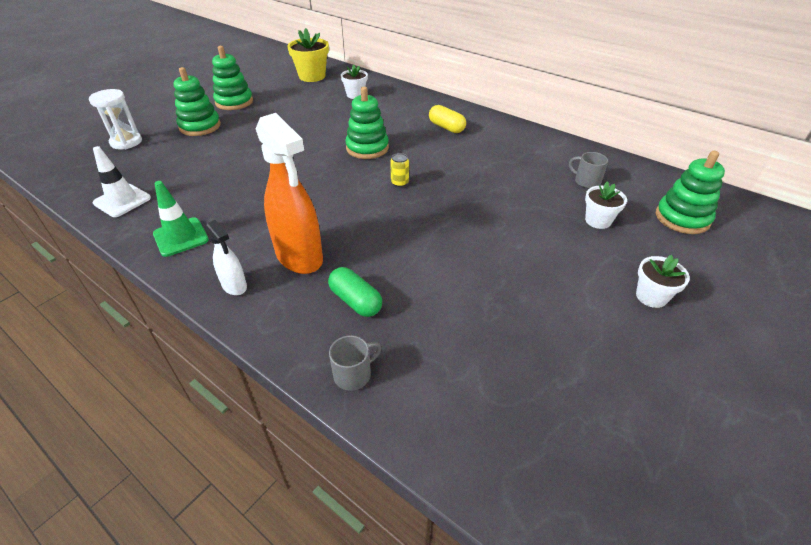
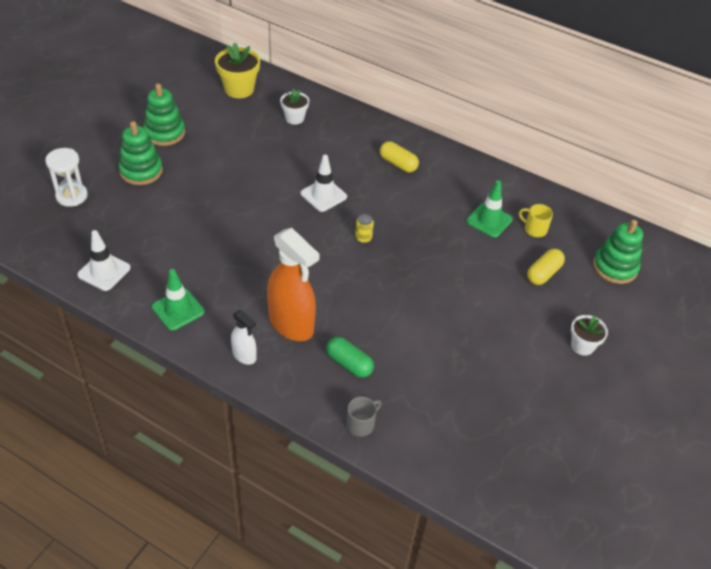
camera: 10 degrees left, 5 degrees up
(367, 148) = (323, 195): green stacking toy -> white traffic cone
(536, 172) = (489, 220): none -> green traffic cone
(586, 181) = (534, 229): grey mug -> yellow mug
(598, 221) = (543, 273): white flower pot -> yellow capsule

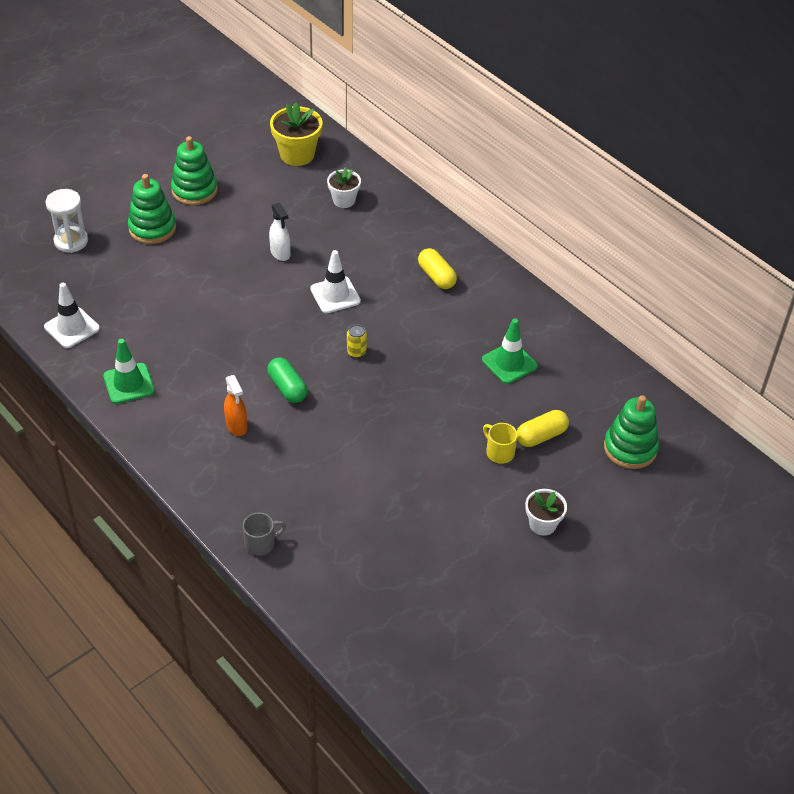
camera: 20 degrees right, 0 degrees up
(244, 356) = (174, 446): white spray bottle -> white spray bottle (280, 253)
(291, 324) = (236, 426): orange spray bottle -> orange spray bottle, size x0.50
(349, 364) = (277, 480): green capsule -> green capsule (287, 388)
(534, 229) = (557, 384): yellow mug -> yellow mug (499, 452)

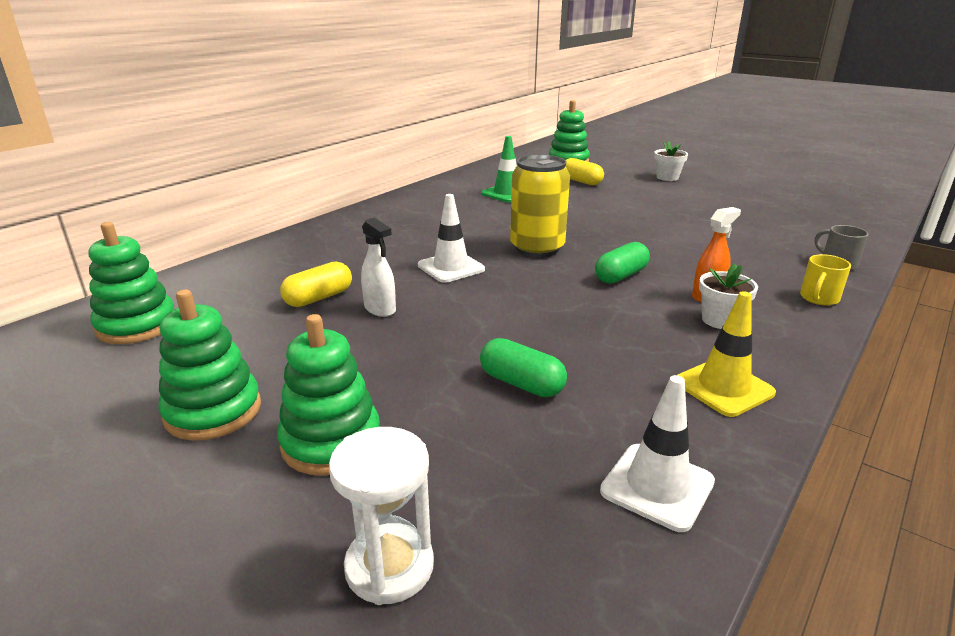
camera: 100 degrees left, 20 degrees down
(129, 383) = (723, 387): green traffic cone -> yellow traffic cone
(169, 301) = (521, 383): none -> green capsule
(280, 253) = (380, 309): white spray bottle -> white spray bottle turned 90 degrees clockwise
(297, 154) = (137, 325): yellow flower pot -> green stacking toy
(344, 200) = (262, 281): white flower pot -> white flower pot (720, 320)
(356, 352) = (537, 249): yellow can -> yellow can, size x2.42
(436, 276) = (400, 225): yellow capsule -> yellow capsule (319, 298)
(499, 452) = (612, 191): yellow mug -> yellow mug (818, 298)

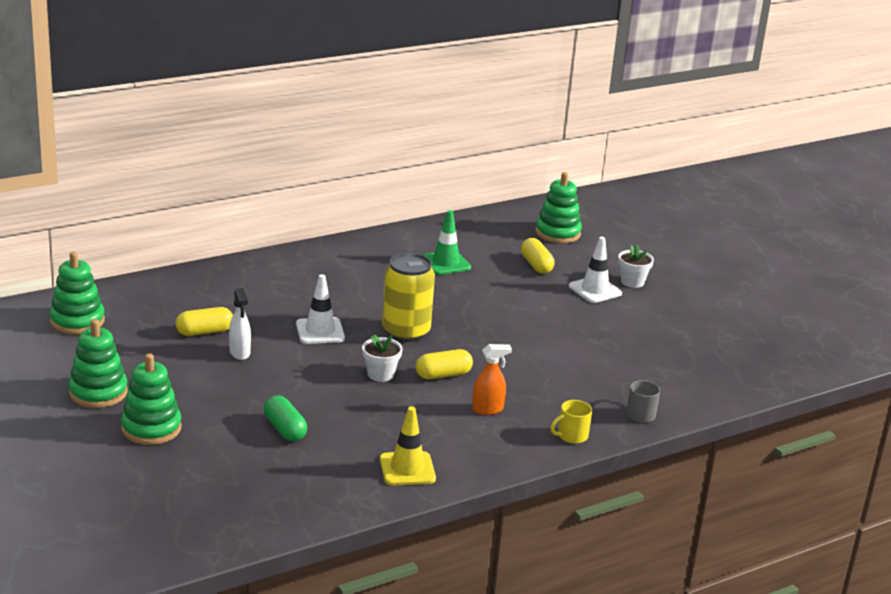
camera: 20 degrees right, 0 degrees up
(389, 567) = (141, 489): white hourglass -> none
(621, 276) = (443, 375): green capsule -> yellow capsule
(657, 486) = (301, 501): white traffic cone -> white traffic cone (595, 290)
(720, 320) = (469, 429): white flower pot -> white flower pot (380, 374)

